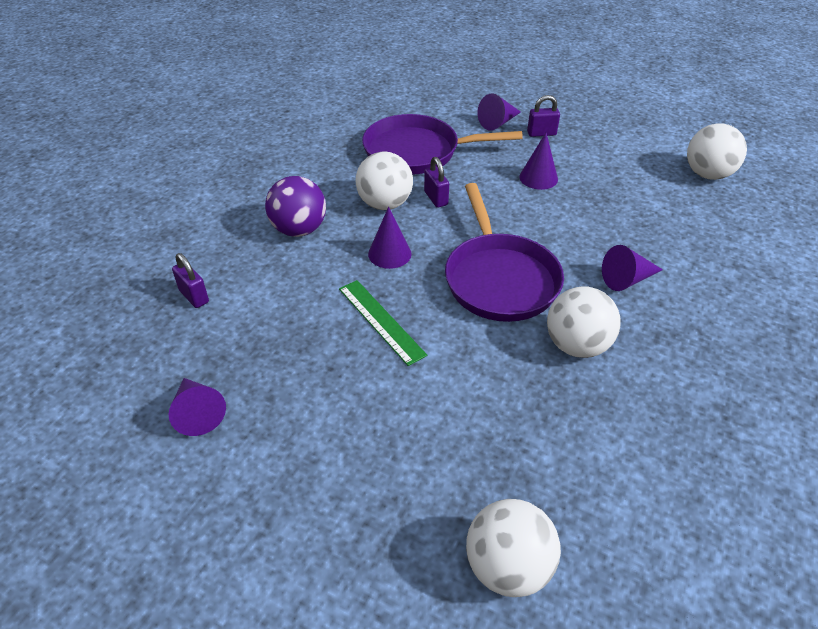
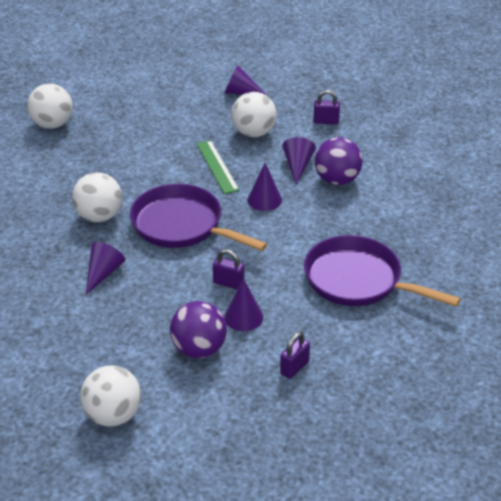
camera: 135 degrees right, 5 degrees down
(381, 321) = (217, 166): green ruler -> green ruler turned 60 degrees clockwise
(385, 204) = (316, 226): white ball -> white ball (253, 133)
(418, 152) = (359, 280): purple pan -> purple pan turned 105 degrees counterclockwise
(436, 198) = (290, 252): purple padlock -> purple padlock (228, 283)
(498, 122) = (344, 355): purple cone -> purple cone (297, 166)
(599, 177) = (199, 349): none -> purple ball

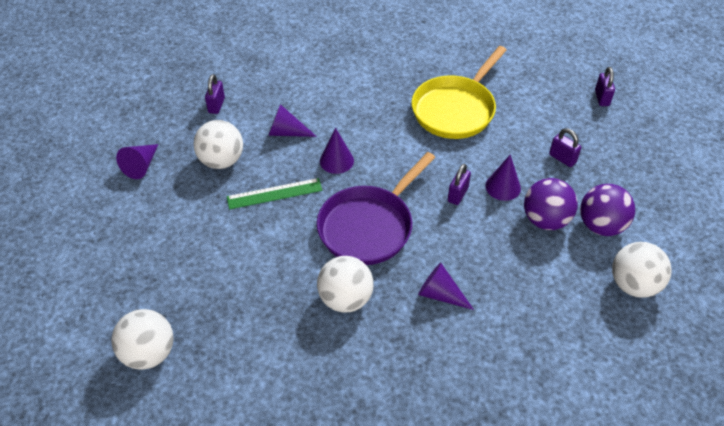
camera: 85 degrees left, 10 degrees up
(337, 180) = (314, 107): purple ball -> purple ball (601, 226)
(359, 280) = (456, 109): purple pan -> yellow pan
(412, 412) = (602, 98): none -> purple padlock

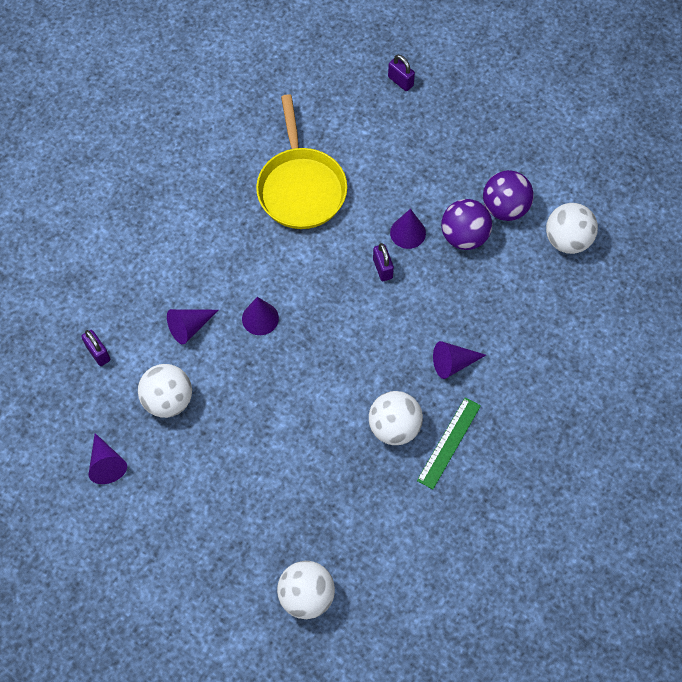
camera: 45 degrees left, 15 degrees up
(274, 194) = (246, 390): green ruler -> green ruler (449, 443)
(369, 226) = (347, 353): purple pan -> none
(562, 158) = (425, 168): purple padlock -> none

